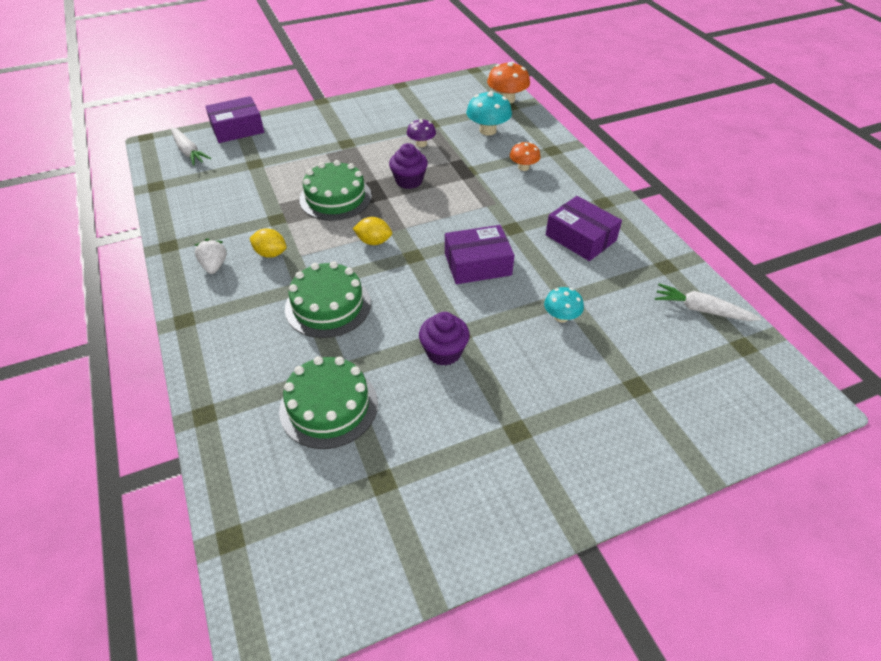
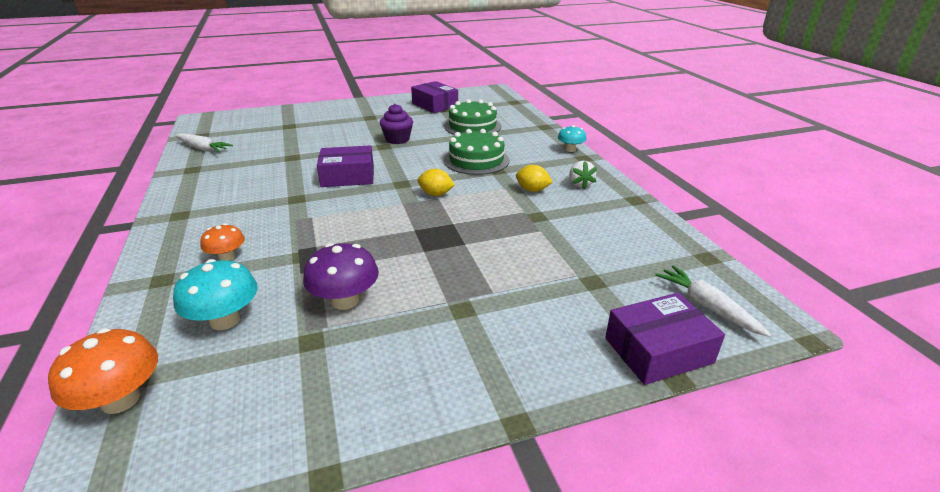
camera: 175 degrees left, 15 degrees down
(335, 198) = (474, 233): green cake -> none
(409, 181) = (383, 247): purple cupcake -> none
(421, 144) = (345, 300): purple mushroom -> purple mushroom, size x1.58
(561, 317) = (306, 149): turquoise mushroom -> turquoise mushroom (570, 149)
(580, 238) = (239, 189): purple box -> purple box (435, 105)

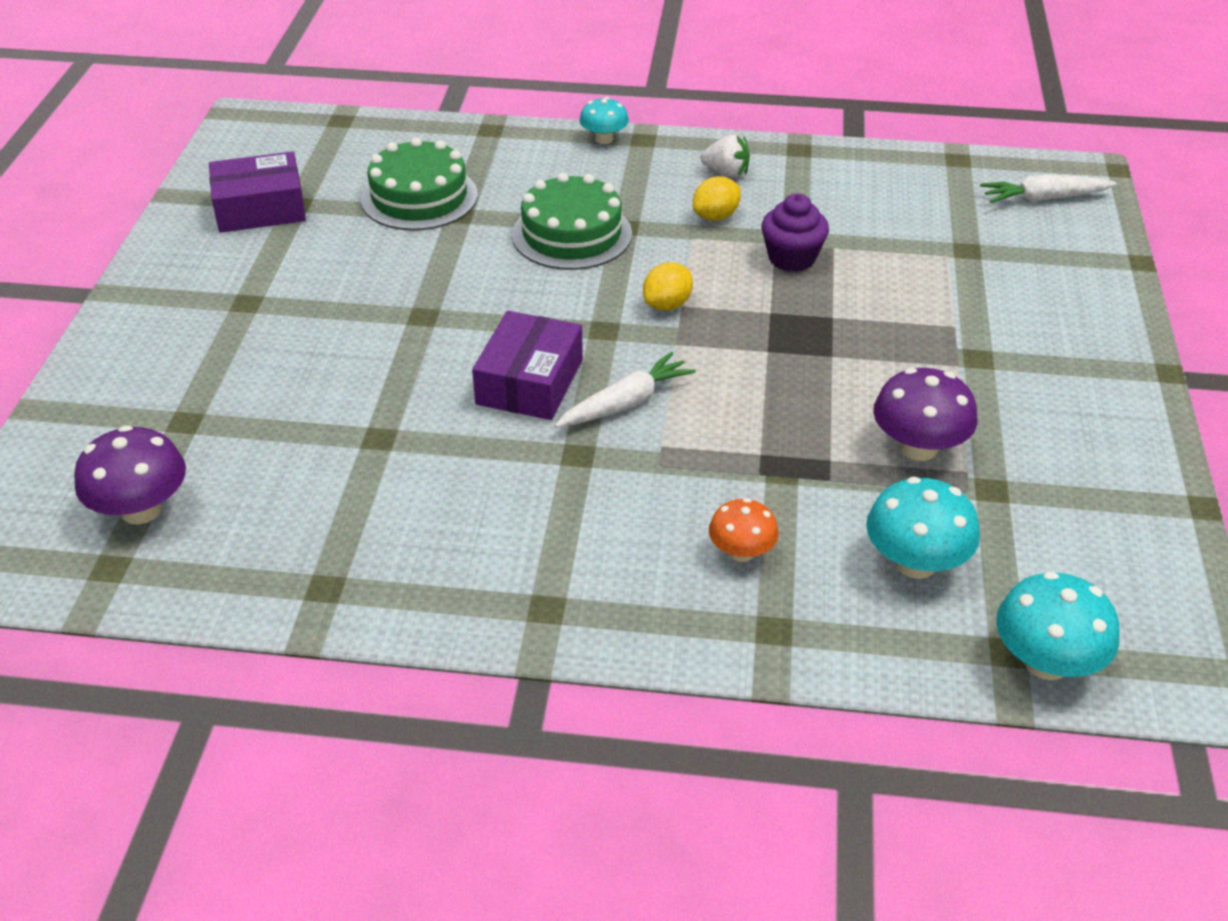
camera: 65 degrees left, 10 degrees up
(121, 400) = (1046, 662): orange mushroom -> turquoise mushroom
(203, 148) = (209, 567): white carrot -> white carrot (625, 403)
(234, 132) = (141, 510): none -> purple mushroom
(397, 139) = (406, 293): purple cupcake -> purple cupcake (791, 258)
(658, 350) = (1098, 255): purple box -> none

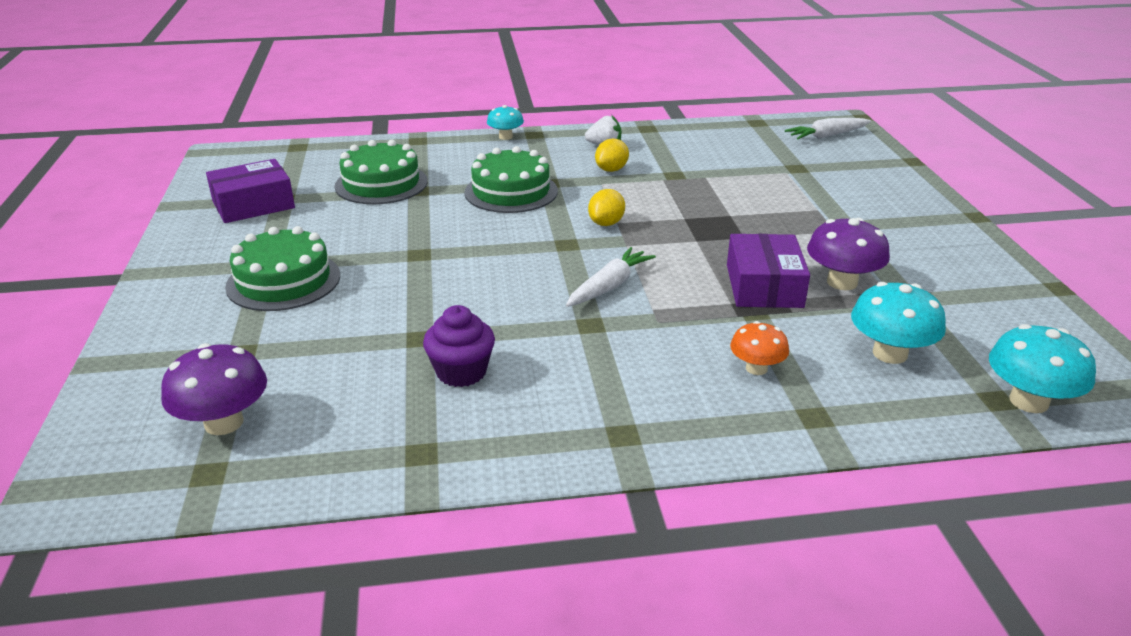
camera: 15 degrees left, 10 degrees down
(258, 330) = (283, 281): none -> green cake
(529, 382) = (526, 283): purple box -> purple box (764, 286)
(791, 258) = (680, 186): purple cupcake -> purple cupcake (461, 372)

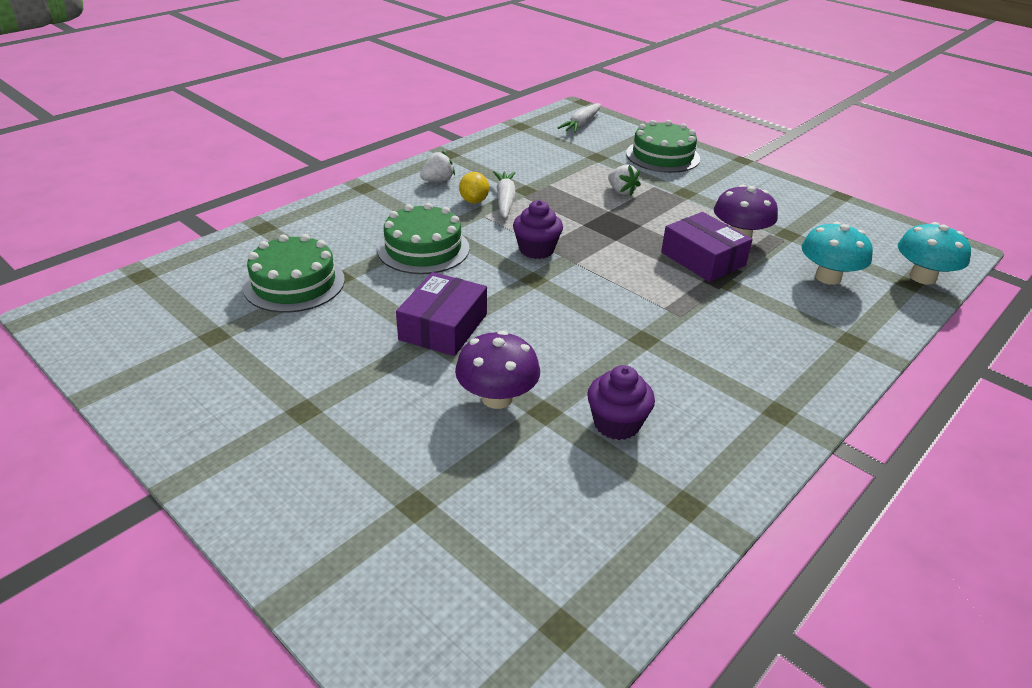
camera: 40 degrees left, 5 degrees up
(224, 422) = (504, 577): purple mushroom -> purple mushroom (497, 398)
(253, 204) = (191, 355): purple box -> purple box (443, 327)
(283, 281) = (348, 418): green cake -> green cake (662, 156)
(505, 137) = (342, 198): turquoise mushroom -> none
(606, 223) = (536, 250): yellow lemon -> purple cupcake
(609, 286) = (612, 302): white carrot -> white carrot (505, 200)
(756, 368) = (780, 322): orange mushroom -> none
(772, 203) = (621, 191): none -> white strawberry

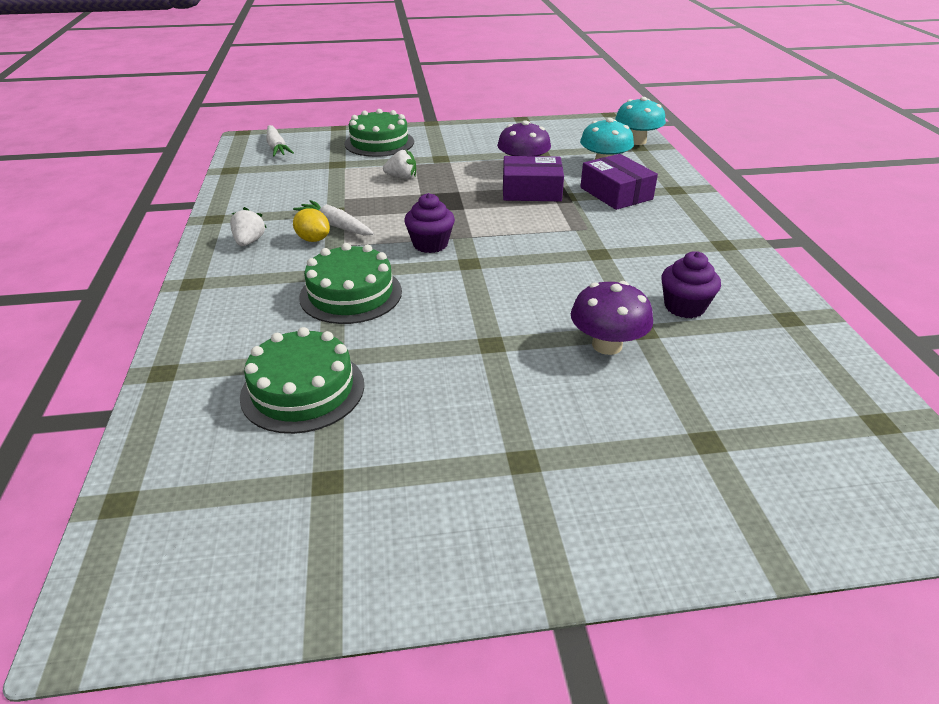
camera: 50 degrees left, 0 degrees up
(443, 327) = (483, 332): purple box -> purple box (616, 193)

